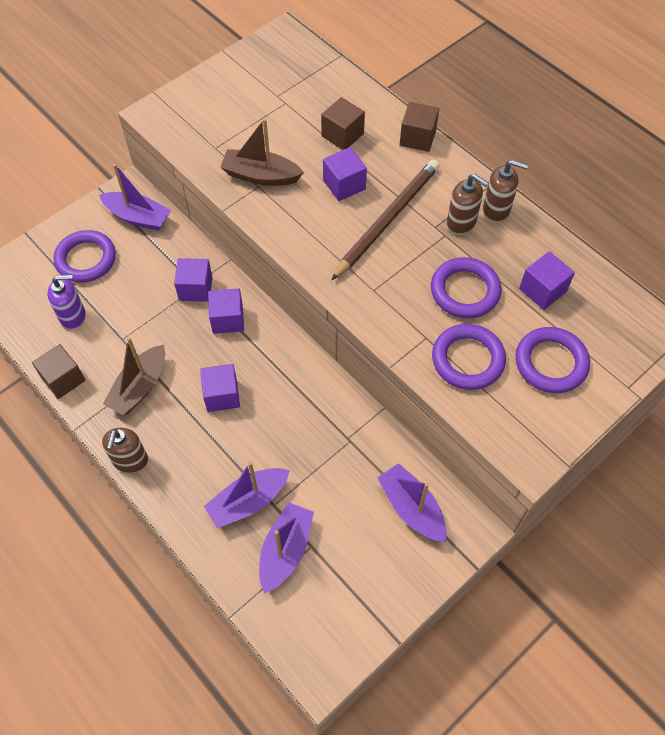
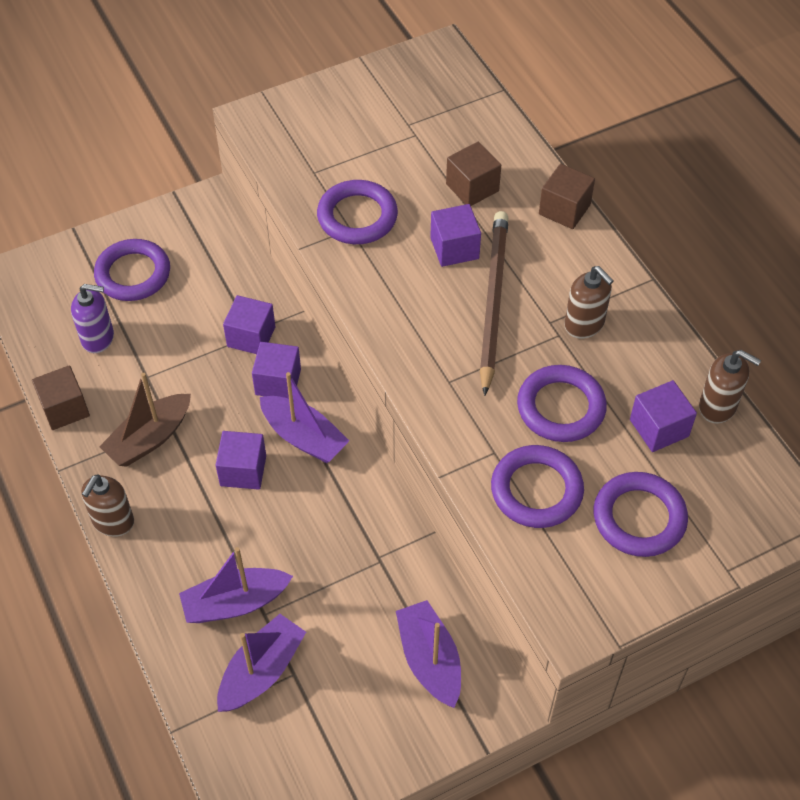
camera: 15 degrees right, 5 degrees down
(138, 217) = (209, 237): purple boat -> purple boat (303, 437)
(261, 176) = (357, 217): brown boat -> purple ring
(387, 220) = (493, 302): brown pencil -> brown pencil turned 45 degrees counterclockwise
(496, 210) = (634, 318): brown soap dispenser -> brown soap dispenser (717, 406)

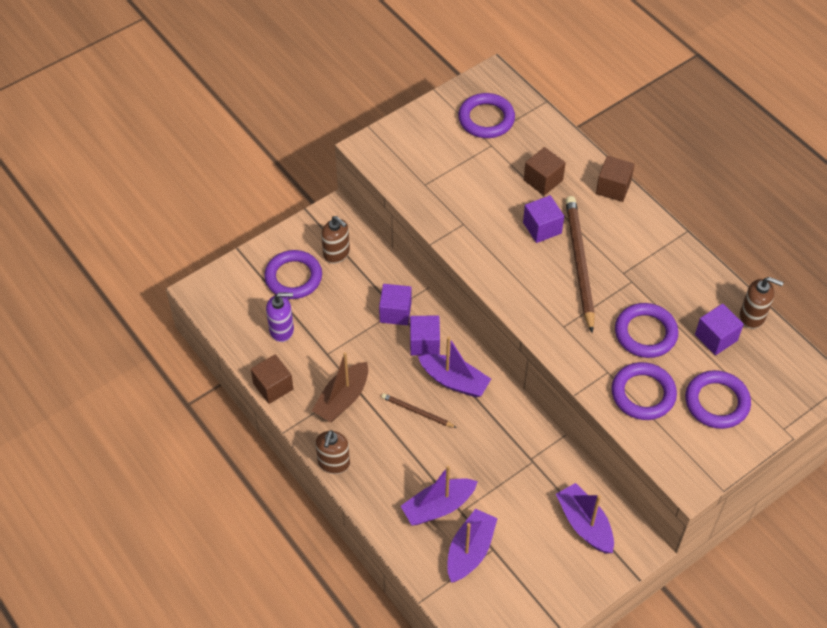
camera: 10 degrees left, 0 degrees up
(243, 470) = (417, 412): purple cube -> brown pencil
(357, 217) = (466, 214): purple ring -> purple ring (486, 119)
(584, 324) = (647, 271): brown soap dispenser -> brown soap dispenser (336, 253)

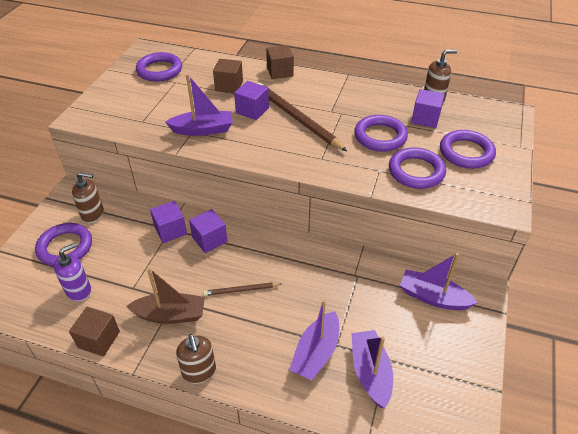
camera: 35 degrees left, 10 degrees down
(342, 399) = (170, 315): brown boat -> brown boat turned 90 degrees counterclockwise
(454, 381) = (253, 253): purple boat -> purple boat (203, 130)

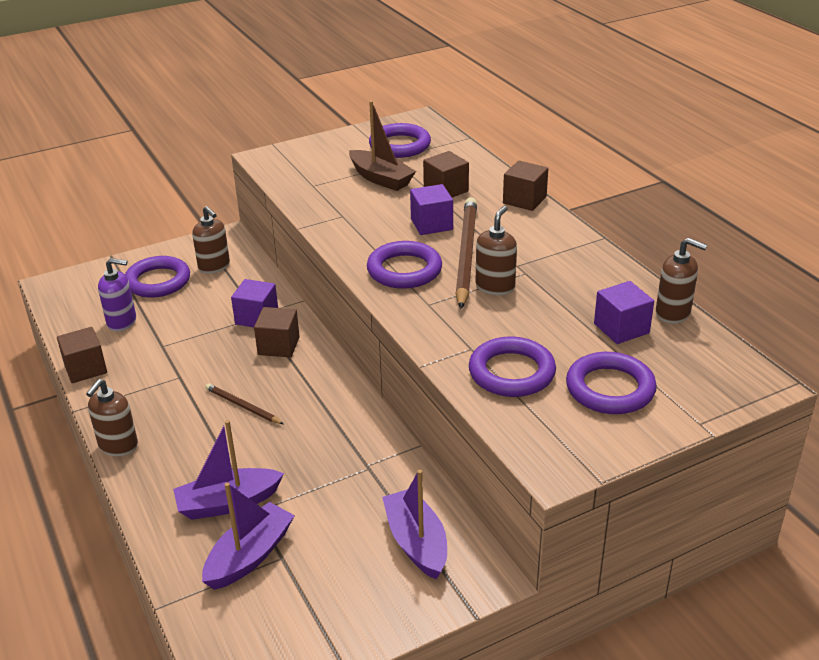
camera: 45 degrees right, 10 degrees down
(170, 315) = (159, 386): brown boat -> brown boat (381, 178)
(203, 130) = (354, 219): purple boat -> none
(209, 239) = (278, 346): purple cube -> brown cube
(339, 129) = (495, 286): none -> brown soap dispenser
(380, 136) = (530, 317): purple ring -> purple ring (404, 270)

